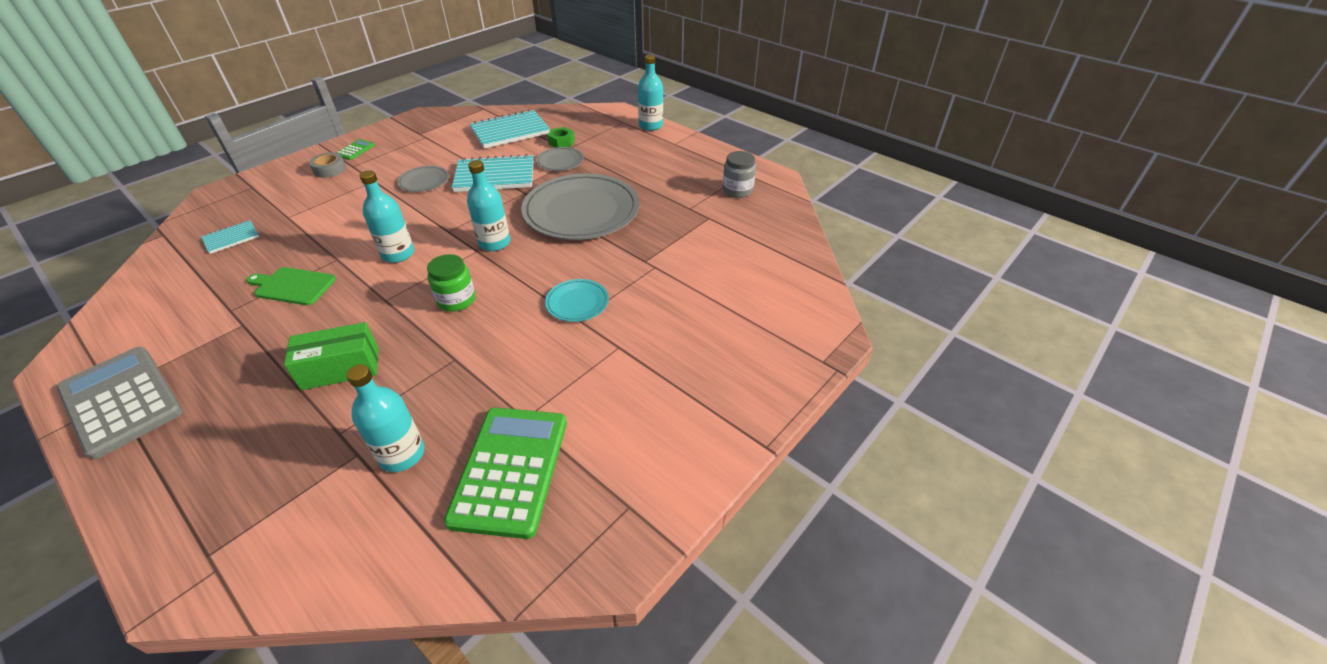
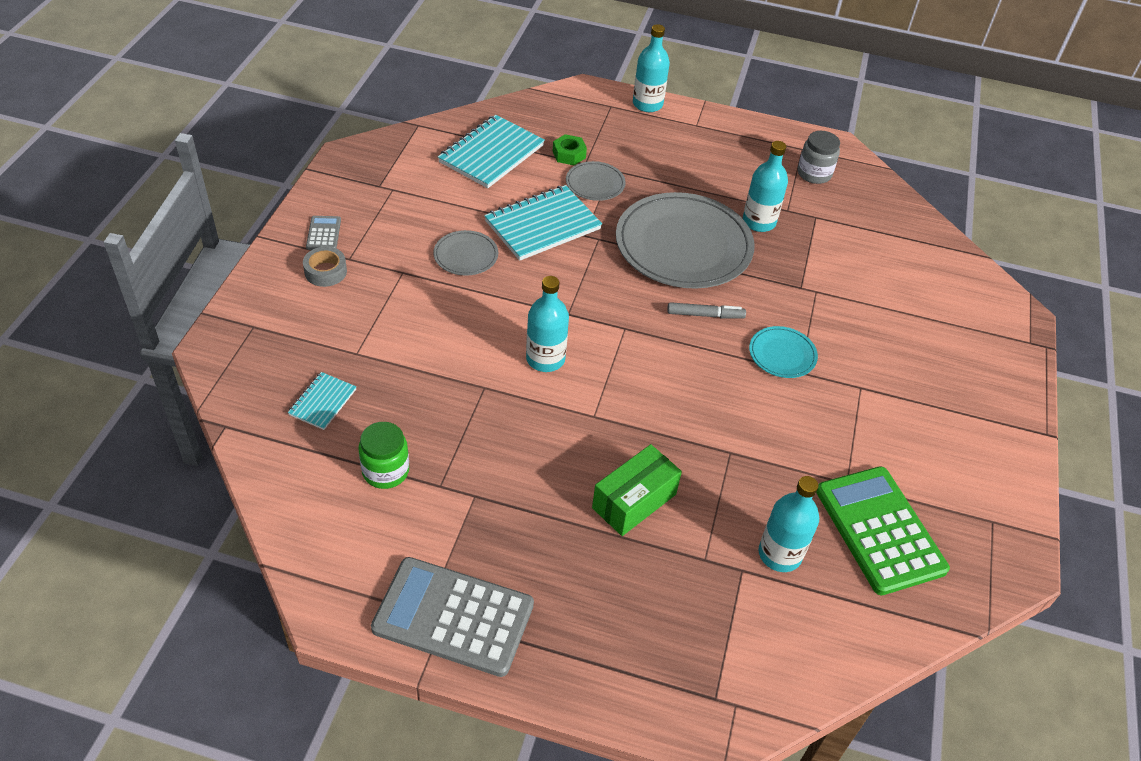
camera: 30 degrees left, 5 degrees up
(292, 286) = (474, 434): green cutting board -> none
(355, 150) = (323, 233): green calculator -> grey calculator
(456, 300) = (665, 391): green jar -> green jar (385, 471)
(494, 243) = (634, 313): turquoise bottle -> turquoise bottle (759, 222)
(546, 258) = (705, 315): none -> grey marker

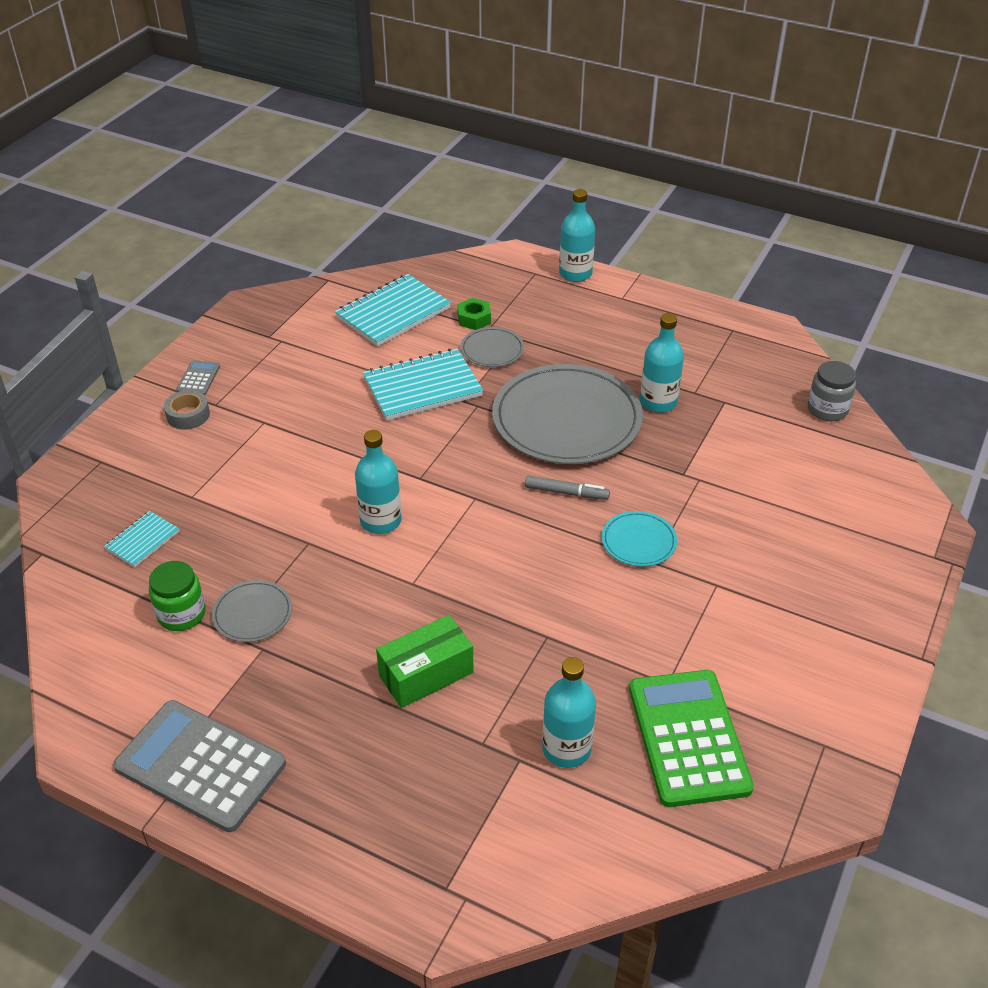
camera: 15 degrees right, 5 degrees down
(466, 255) = (333, 411): grey plate -> grey plate (252, 613)
(814, 173) = (737, 357): grey jar -> grey jar (827, 409)

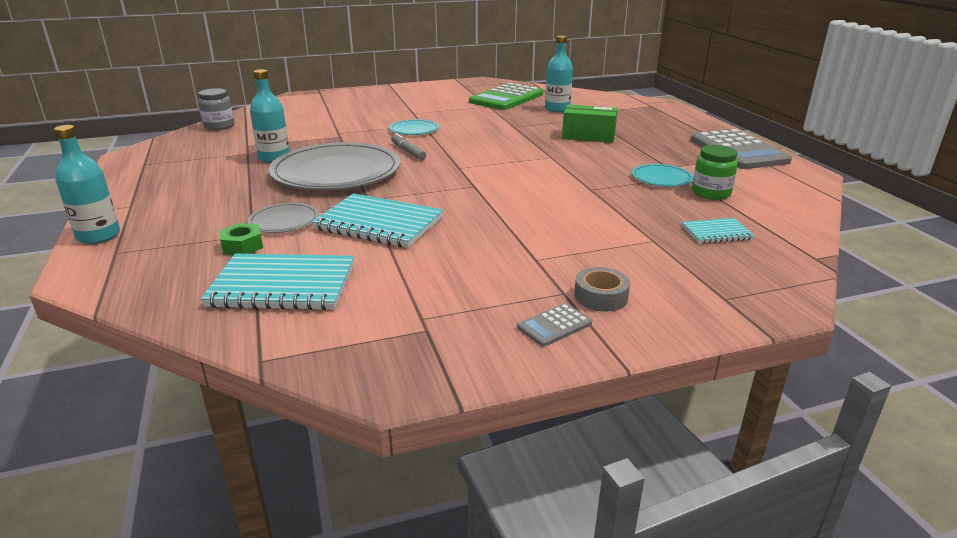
camera: 135 degrees left, 15 degrees down
(252, 613) = (661, 178): grey plate -> turquoise plate
(380, 521) = (530, 180): turquoise bottle -> none

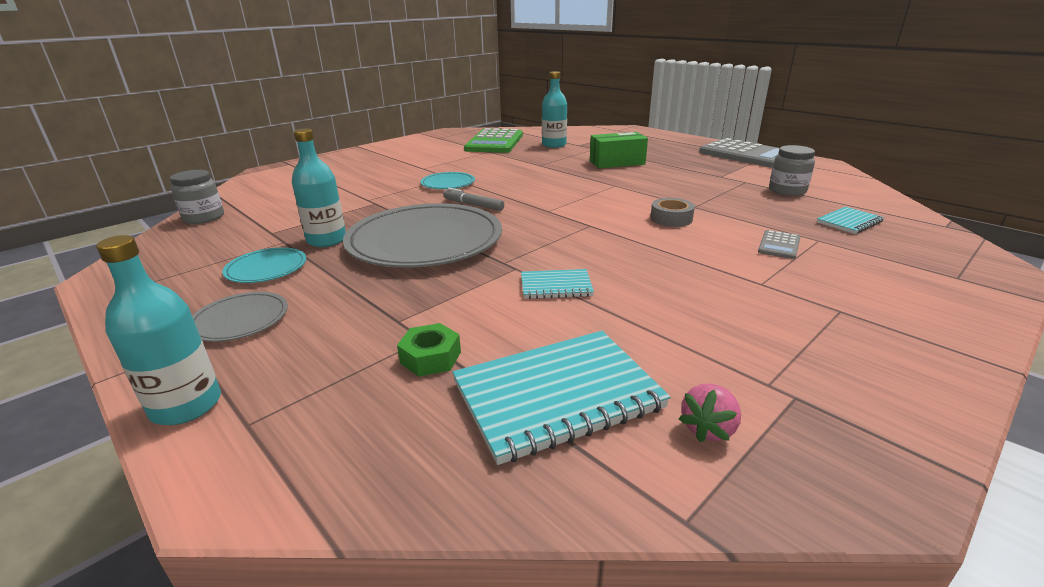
camera: 25 degrees left, 0 degrees up
(284, 221) = (441, 311): grey plate -> grey plate (240, 320)
(342, 327) = (708, 428): none -> pink strawberry
(379, 224) = (556, 286): turquoise notebook -> turquoise notebook, size x0.52
(554, 325) = (891, 348): grey calculator -> grey calculator (779, 245)
(601, 296) = (874, 304): grey tape -> grey tape (671, 219)
(661, 178) = (732, 186): turquoise plate -> turquoise plate (266, 268)
(711, 193) = (787, 191): green jar -> grey jar

